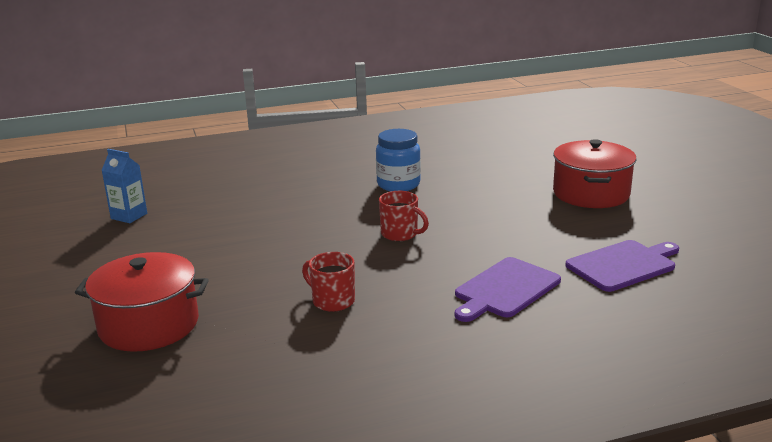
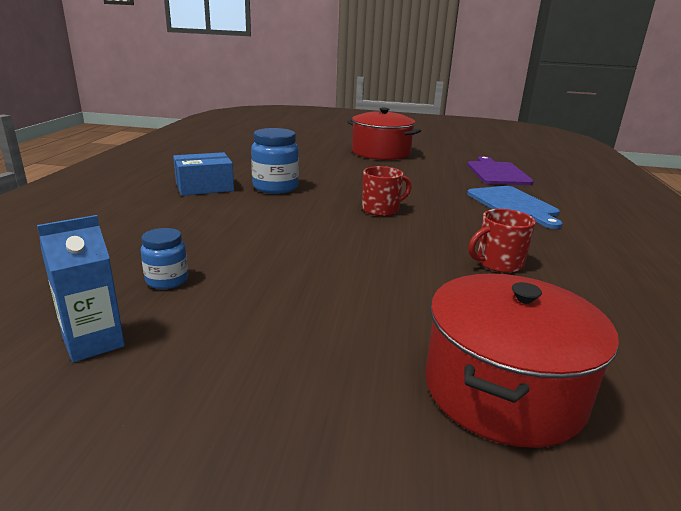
camera: 65 degrees left, 0 degrees up
(202, 208) = (167, 280): none -> blue jar
(364, 164) = (204, 187): none -> blue box
(505, 289) = (514, 205): purple cutting board -> blue cutting board

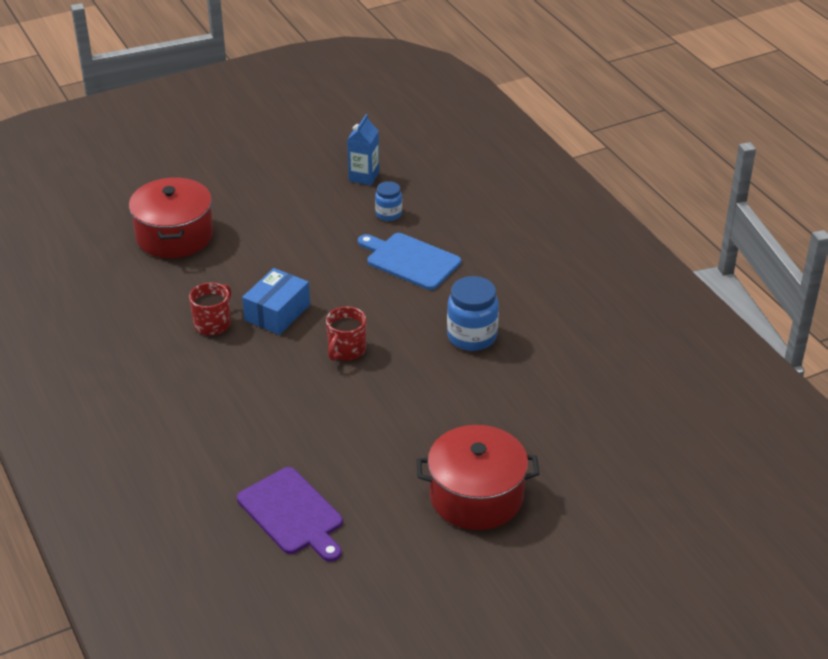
camera: 145 degrees right, 15 degrees up
(204, 187) = (526, 304): blue box -> blue box (277, 313)
(514, 205) = (237, 428): blue cutting board -> blue cutting board (410, 260)

